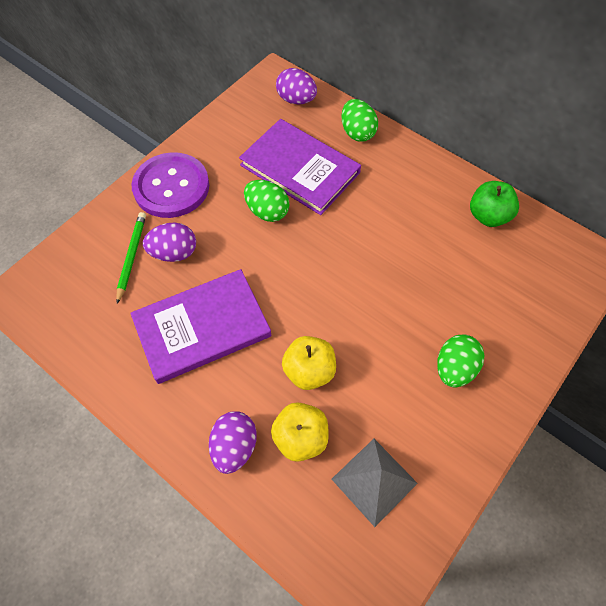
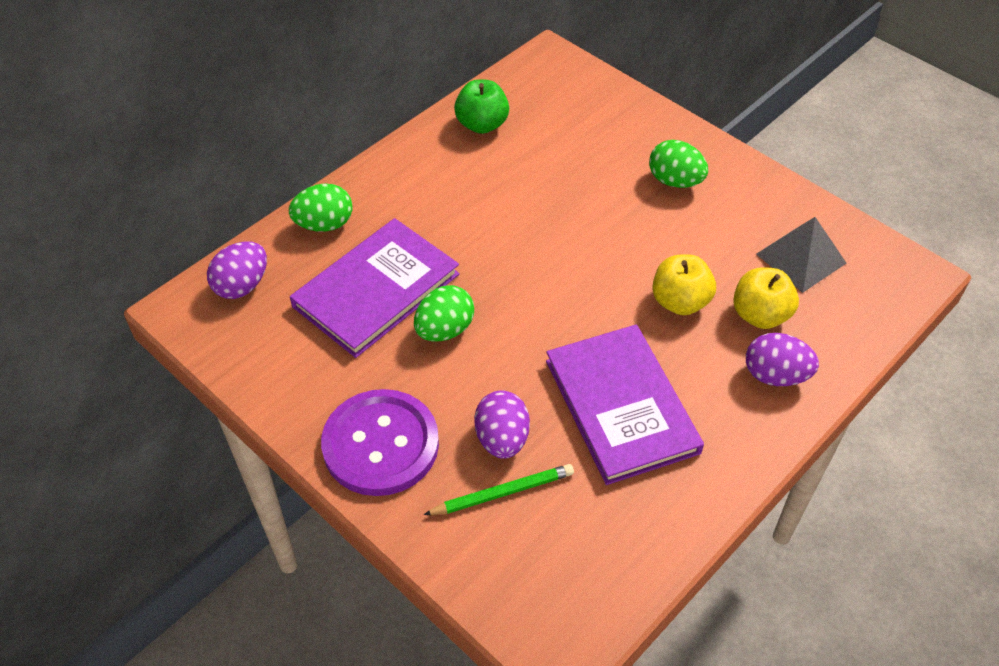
camera: 85 degrees left, 10 degrees down
(131, 256) = (503, 492): green pencil -> green pencil turned 150 degrees clockwise

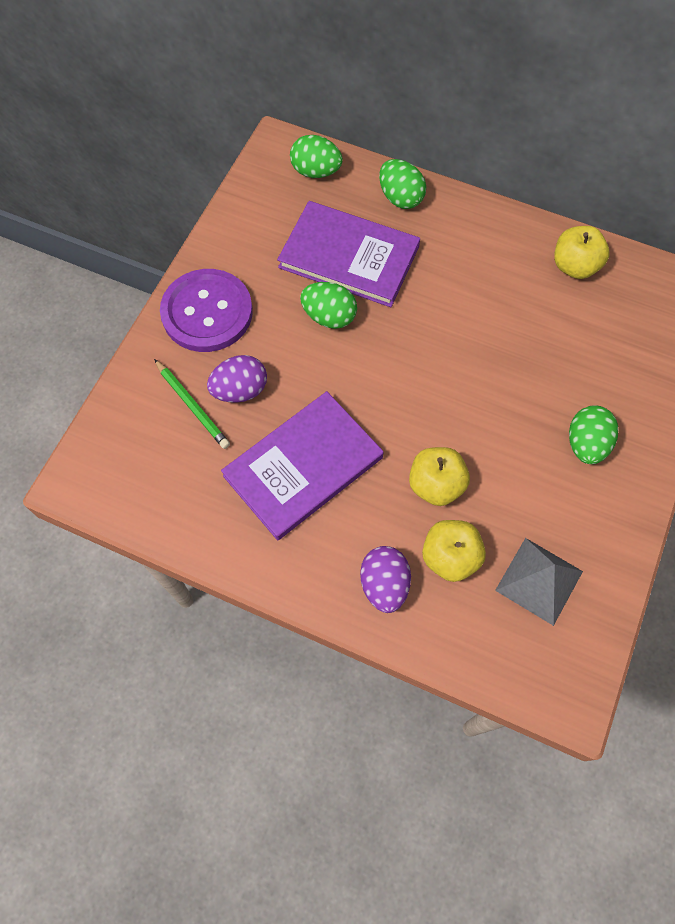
camera: 70 degrees right, 15 degrees up
(242, 285) = (316, 171): purple egg -> green egg
(482, 124) = (574, 266): green apple -> yellow apple

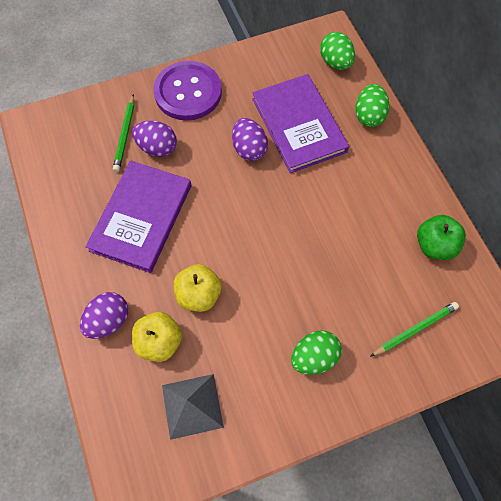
camera: 45 degrees right, 0 degrees up
(303, 467) = (141, 217): purple book -> purple book turned 75 degrees counterclockwise
(329, 316) = (249, 149): green egg -> purple egg
(574, 266) = (434, 245): yellow apple -> green apple
(634, 348) = (415, 329): none -> green pencil

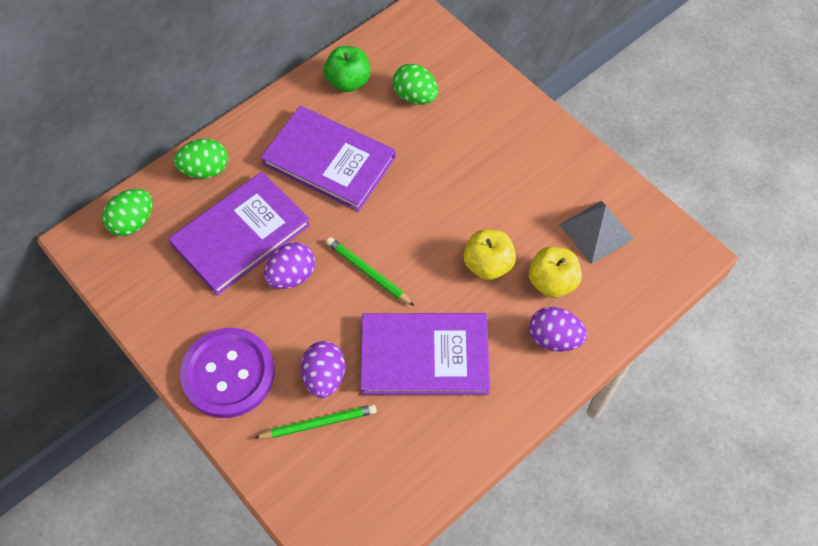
camera: 110 degrees left, 5 degrees down
(314, 357) = (503, 149): green egg -> green egg (415, 96)
(349, 204) = (329, 160): none -> purple book
(415, 329) = (441, 80): green pencil -> green pencil (368, 272)

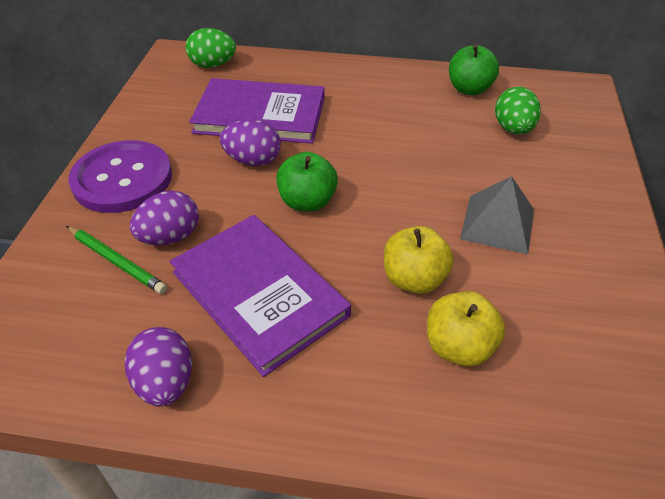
camera: 50 degrees right, 15 degrees down
(205, 170) = (296, 70): green egg -> none
(329, 160) = (385, 119): purple book -> none
(368, 272) = (307, 202): green pencil -> green apple
(554, 338) = (393, 395): purple egg -> purple egg (166, 382)
(596, 231) = (569, 347): grey pyramid -> grey pyramid (497, 223)

